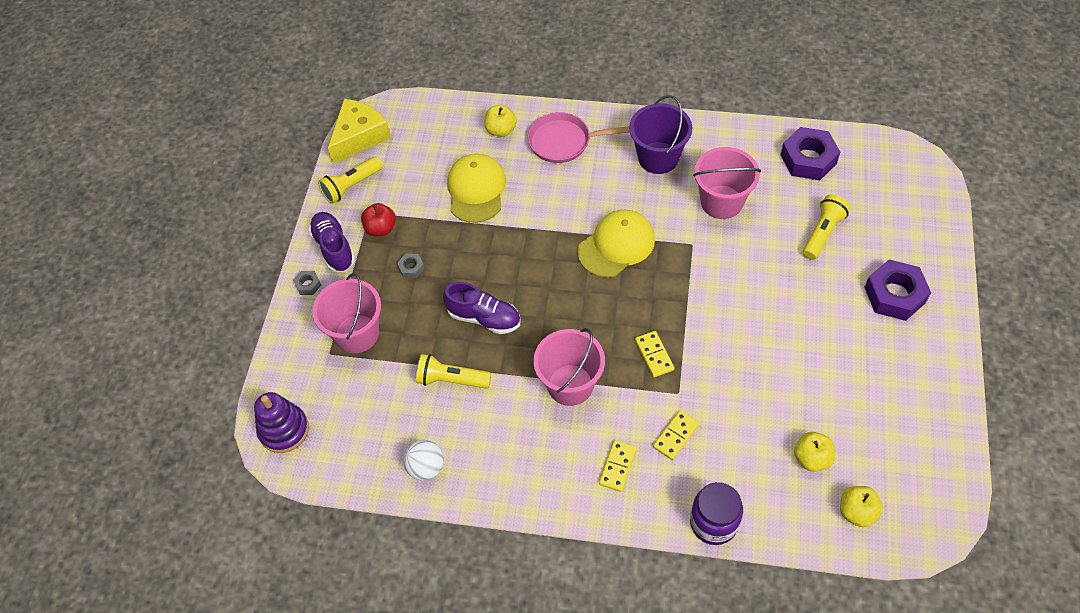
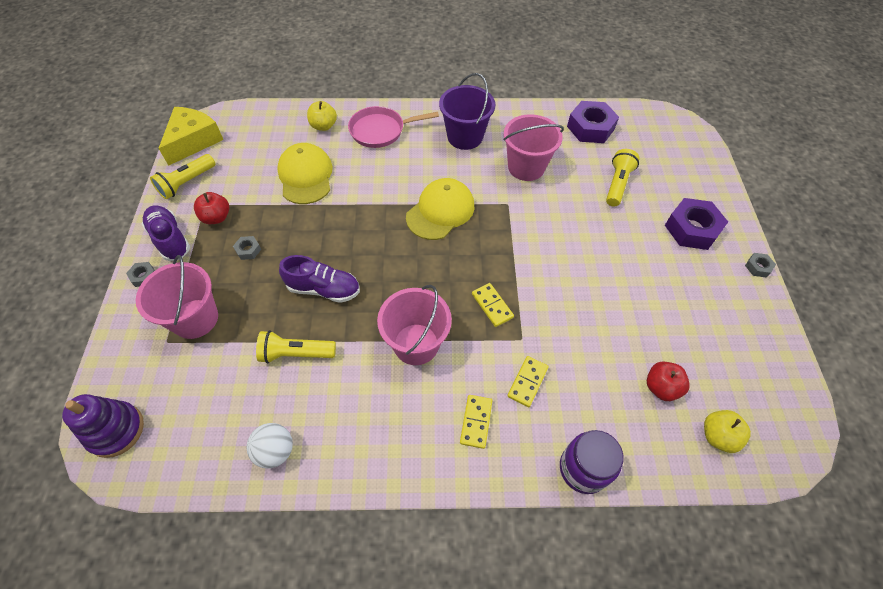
camera: 15 degrees left, 0 degrees up
(811, 458) = (661, 387): yellow apple -> red apple
(957, 346) = (758, 267): none -> grey nut

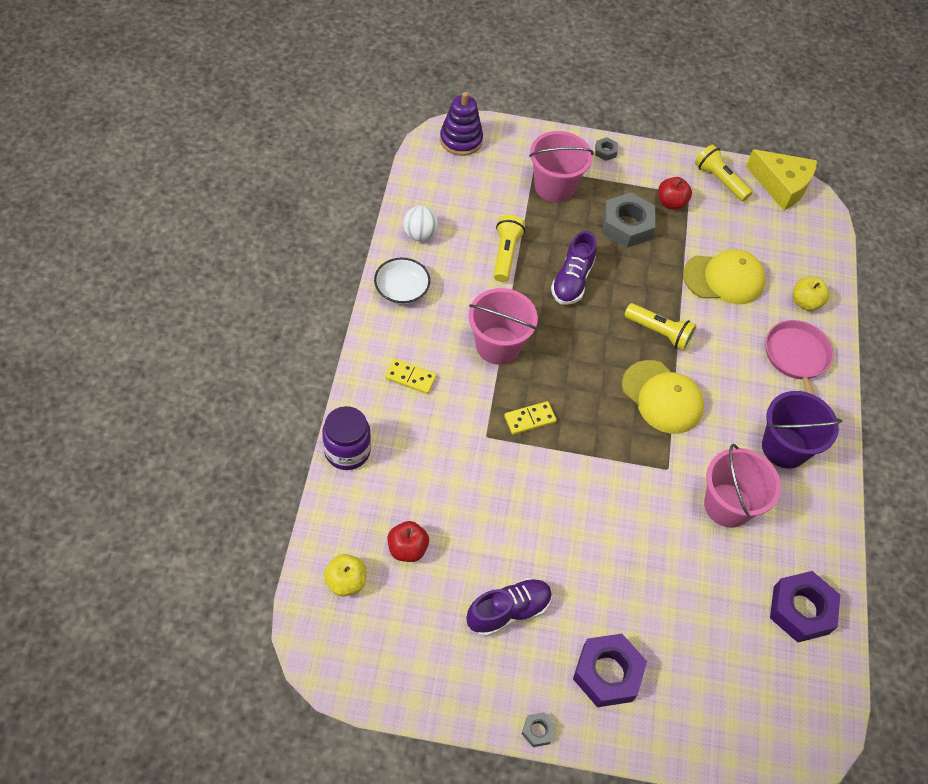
camera: 95 degrees right, 0 degrees up
(170, 239) = (646, 169): purple shoe -> purple shoe (508, 611)
(248, 250) = (627, 226): grey nut -> grey nut, size x2.20
(360, 455) = (401, 290): none -> white bowl
(527, 382) = (439, 429): yellow domino -> none
(617, 184) = (691, 608): yellow flashlight -> yellow flashlight (659, 332)

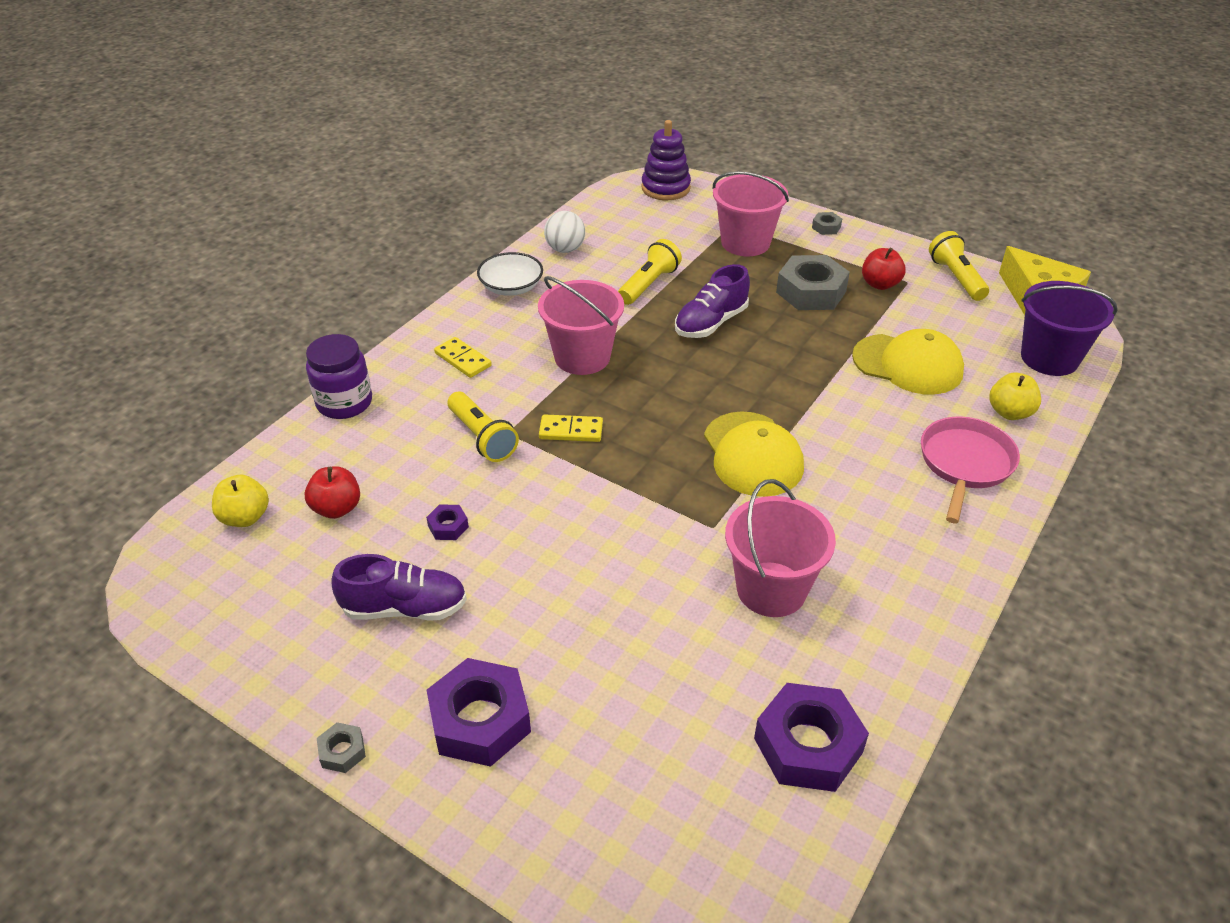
camera: 30 degrees right, 15 degrees down
(495, 534) = (448, 526): none -> purple nut
(659, 332) = (789, 393): yellow flashlight -> yellow flashlight (482, 437)
(784, 447) = (892, 551): purple bucket -> purple bucket (1049, 358)

